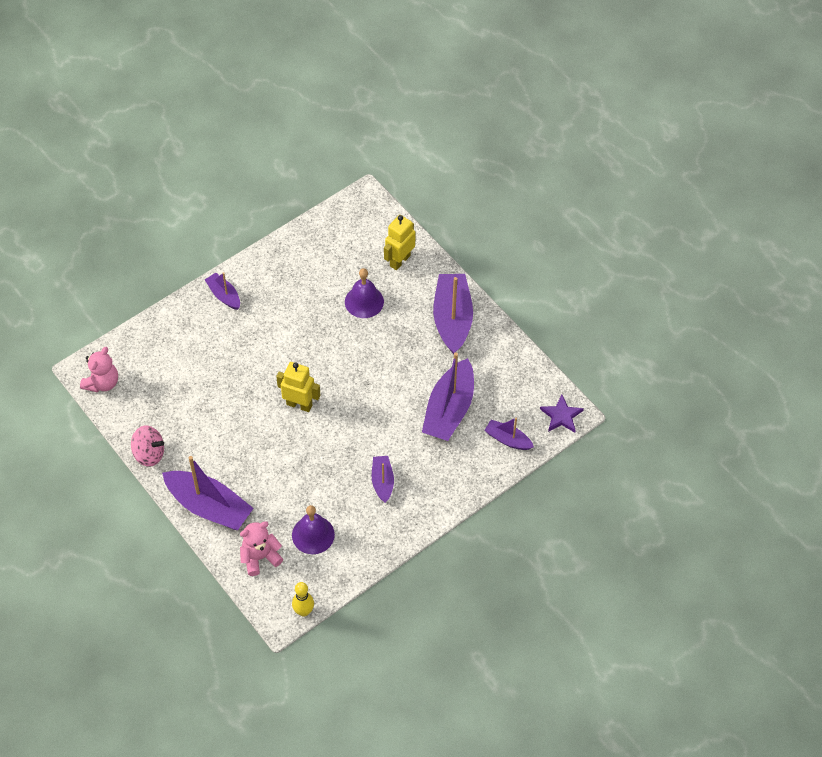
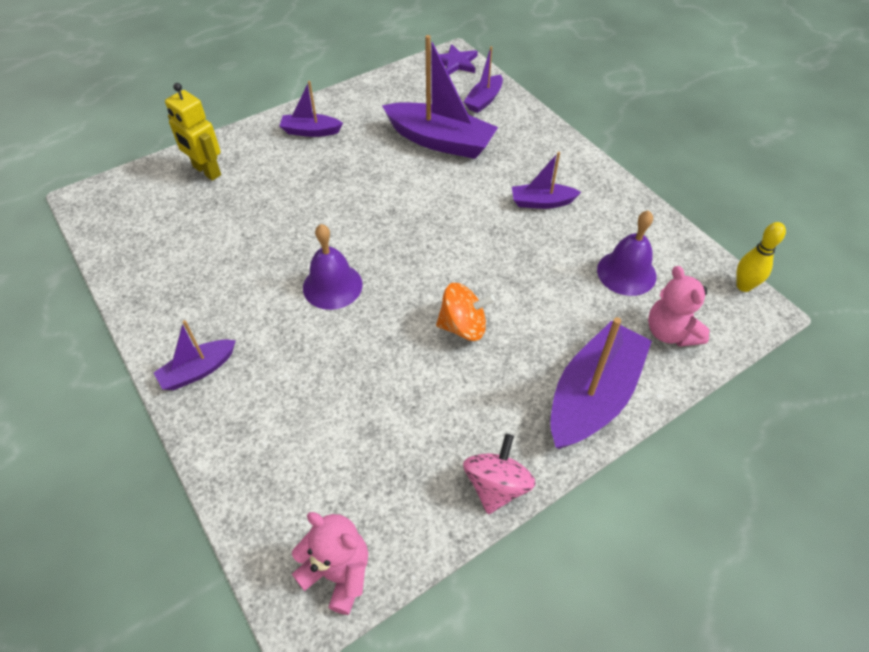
camera: 85 degrees left, 5 degrees down
(261, 433) = (463, 326): none -> orange spinning top
(299, 404) = (418, 281): yellow robot -> none
(364, 301) = (261, 207): purple bell -> purple bell (332, 286)
(452, 319) = (311, 131): purple boat -> purple boat, size x0.53

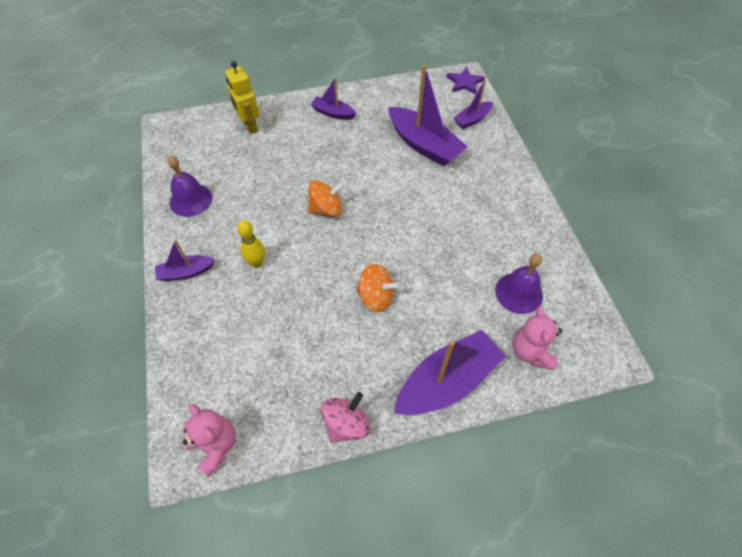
camera: 20 degrees right, 5 degrees up
(332, 286) = (298, 237): purple bell -> purple bell (190, 200)
(354, 243) = (326, 209): none -> orange spinning top
(542, 202) = (479, 216): purple boat -> none
(743, 286) = (610, 333): yellow bowling pin -> yellow bowling pin (257, 263)

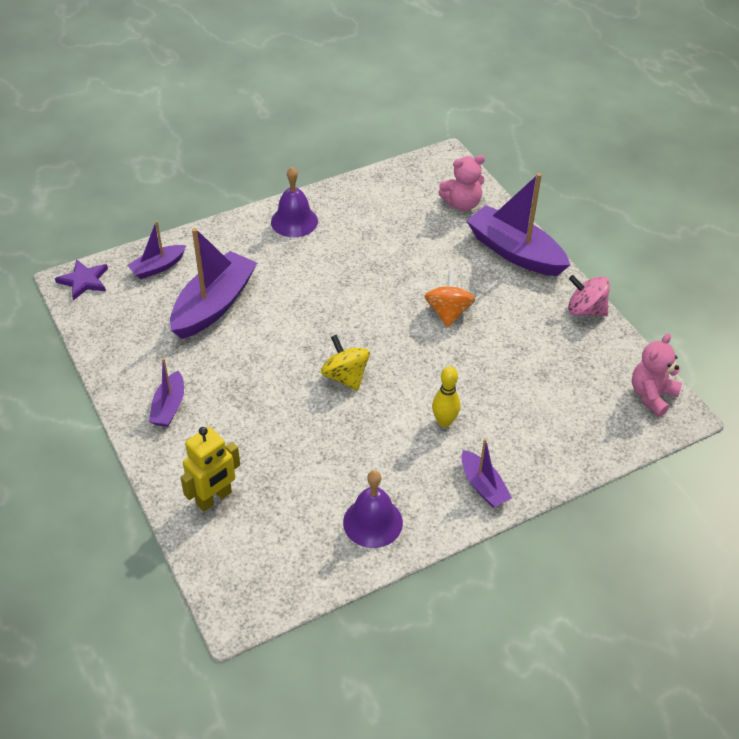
camera: 105 degrees left, 10 degrees down
(326, 209) = (345, 376): orange spinning top -> yellow spinning top
(472, 119) = (158, 267): purple boat -> purple boat turned 105 degrees clockwise
(519, 292) = (402, 214): purple bell -> purple bell (294, 221)

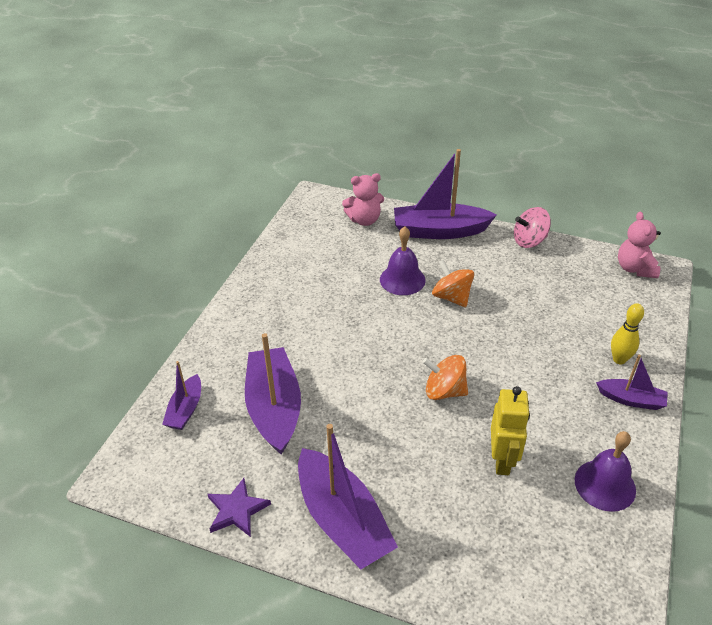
camera: 40 degrees left, 5 degrees down
(84, 281) = (128, 468): purple star -> purple star (237, 510)
(169, 407) = (342, 520): purple boat -> purple boat, size x1.88
(214, 498) = (476, 567): yellow robot -> yellow robot (502, 460)
(294, 221) = (258, 302): purple bell -> purple bell (402, 279)
(345, 376) = (444, 391): yellow spinning top -> orange spinning top
(444, 422) = (549, 374): yellow bowling pin -> yellow bowling pin (619, 359)
(462, 204) = (364, 220): pink teddy bear -> pink teddy bear turned 45 degrees clockwise

